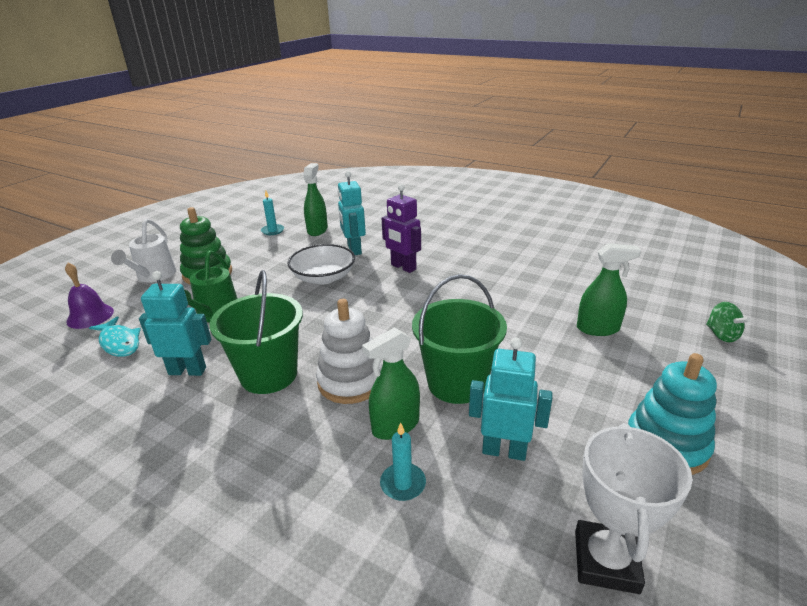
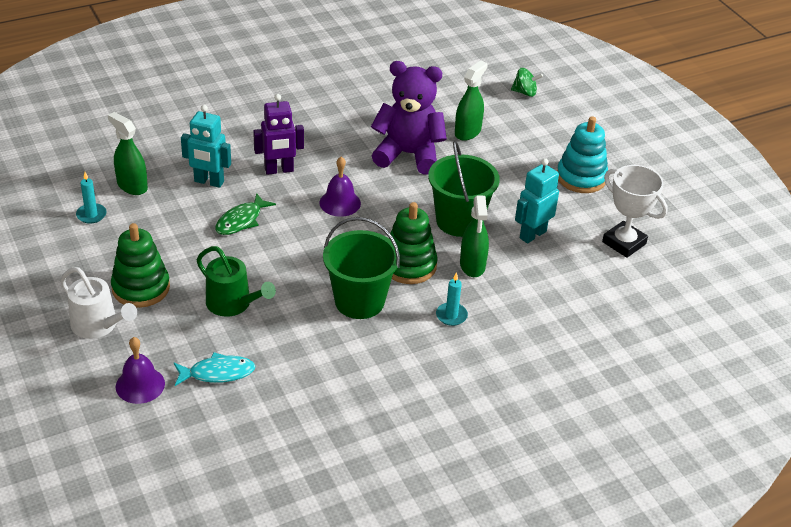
camera: 60 degrees left, 10 degrees up
(187, 371) = (308, 342): turquoise robot -> none
(323, 277) = (241, 220): white bowl -> green fish
(350, 381) = (409, 265): white stacking toy -> green stacking toy
(397, 307) = (340, 203): none -> purple bell
(403, 484) = (521, 284): turquoise candle -> turquoise candle (451, 315)
(511, 312) = (408, 154): none -> purple teddy bear

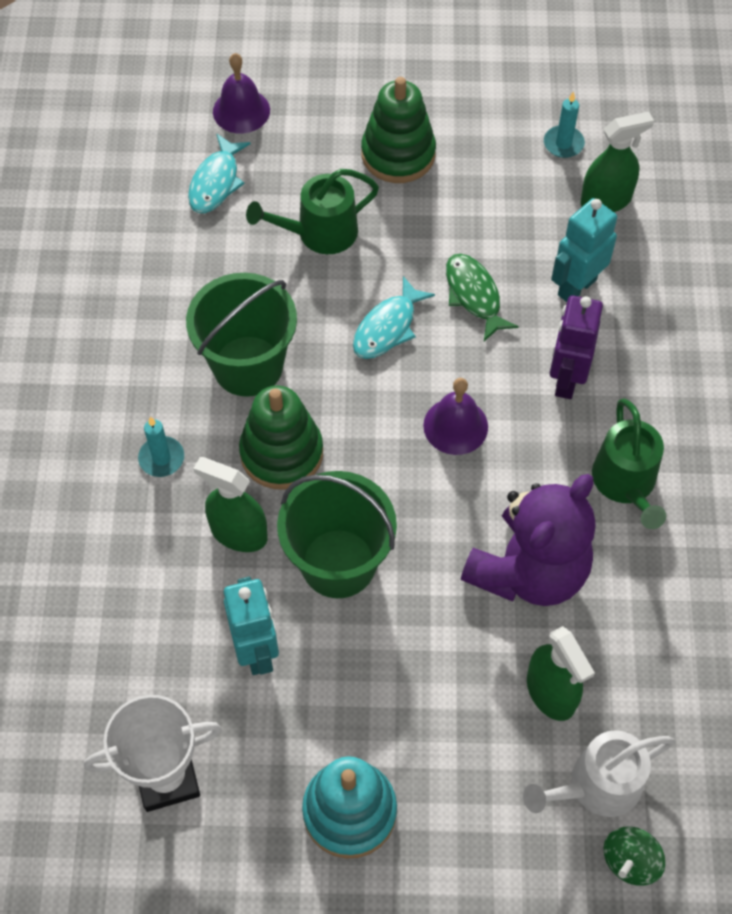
camera: 120 degrees right, 20 degrees up
(98, 325) = (356, 100): white watering can -> white watering can (597, 785)
(289, 249) = (388, 327): none -> turquoise fish
(331, 135) = (625, 483): none -> green watering can

